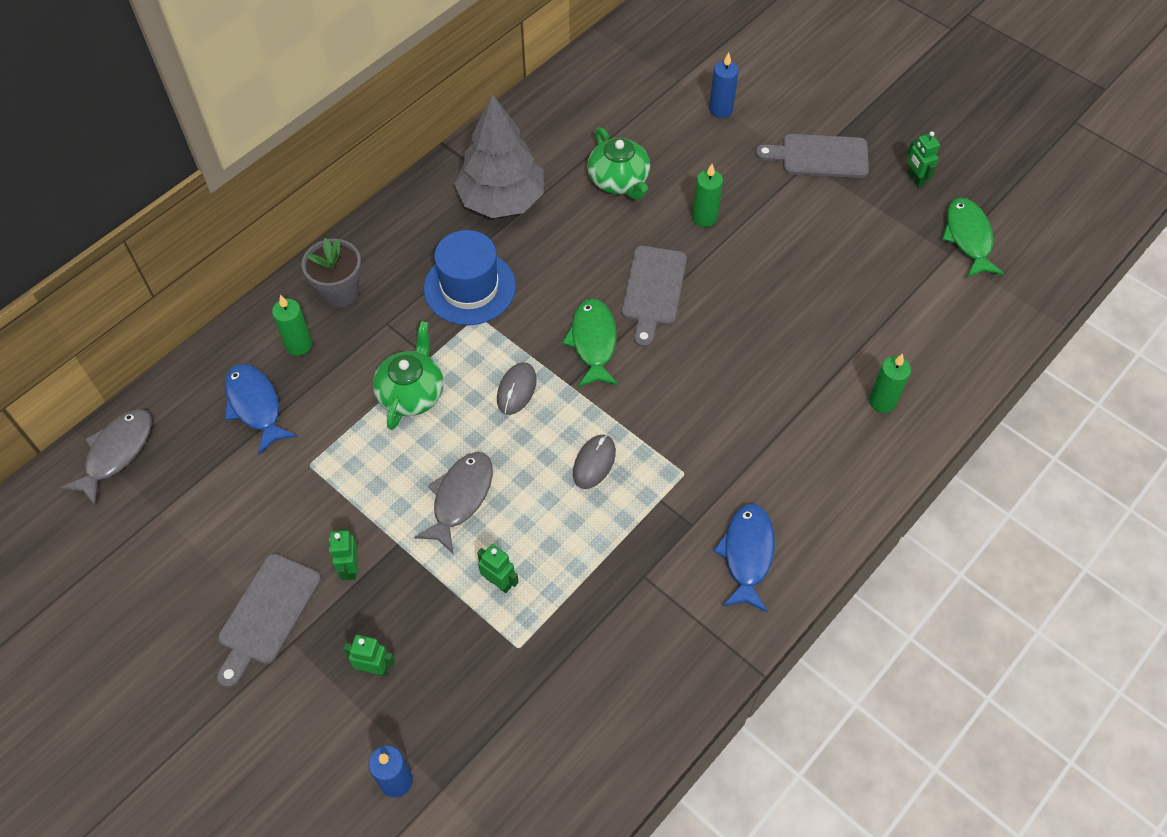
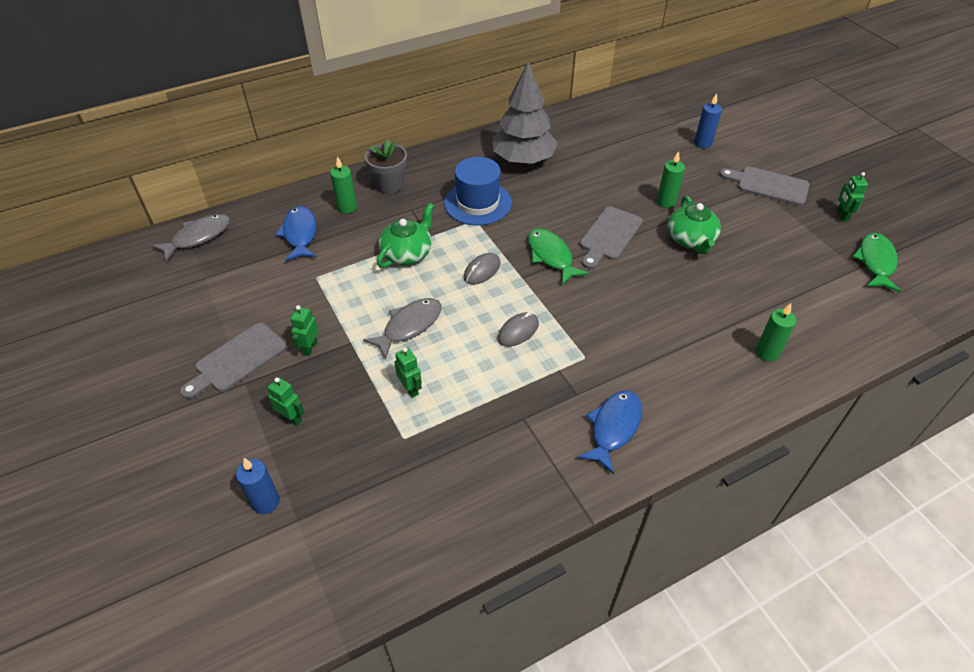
camera: 20 degrees right, 10 degrees down
(593, 342) = (551, 256): green fish -> green fish turned 45 degrees counterclockwise
(619, 180) = (611, 167): green teapot -> green teapot (690, 240)

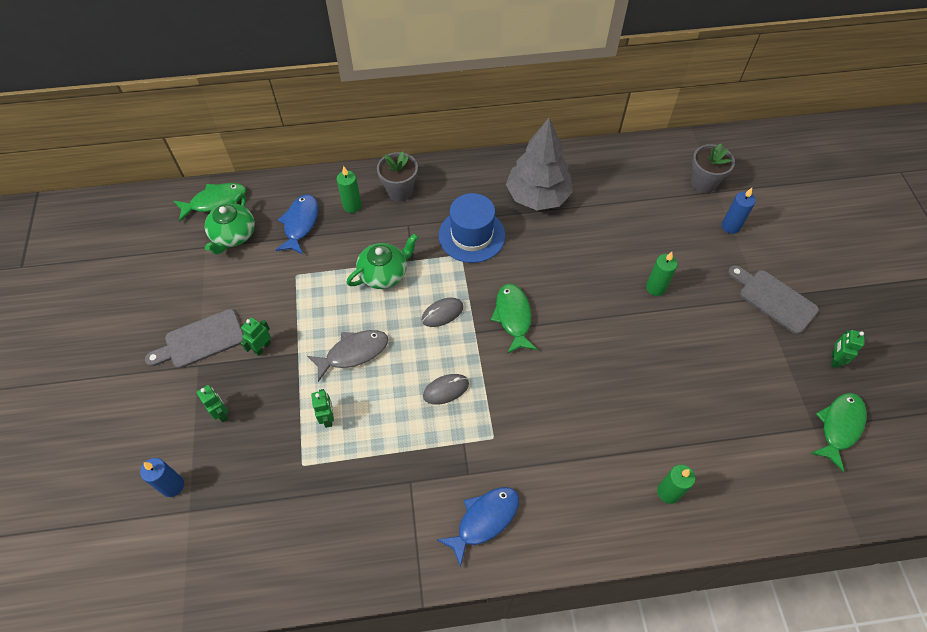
camera: 20 degrees right, 10 degrees up
(198, 237) = (215, 202): grey fish -> green fish
(609, 236) = (579, 311): grey cutting board -> none
(662, 118) = (703, 183): none -> grey flower pot
(690, 240) = (658, 340): green teapot -> green teapot (233, 235)

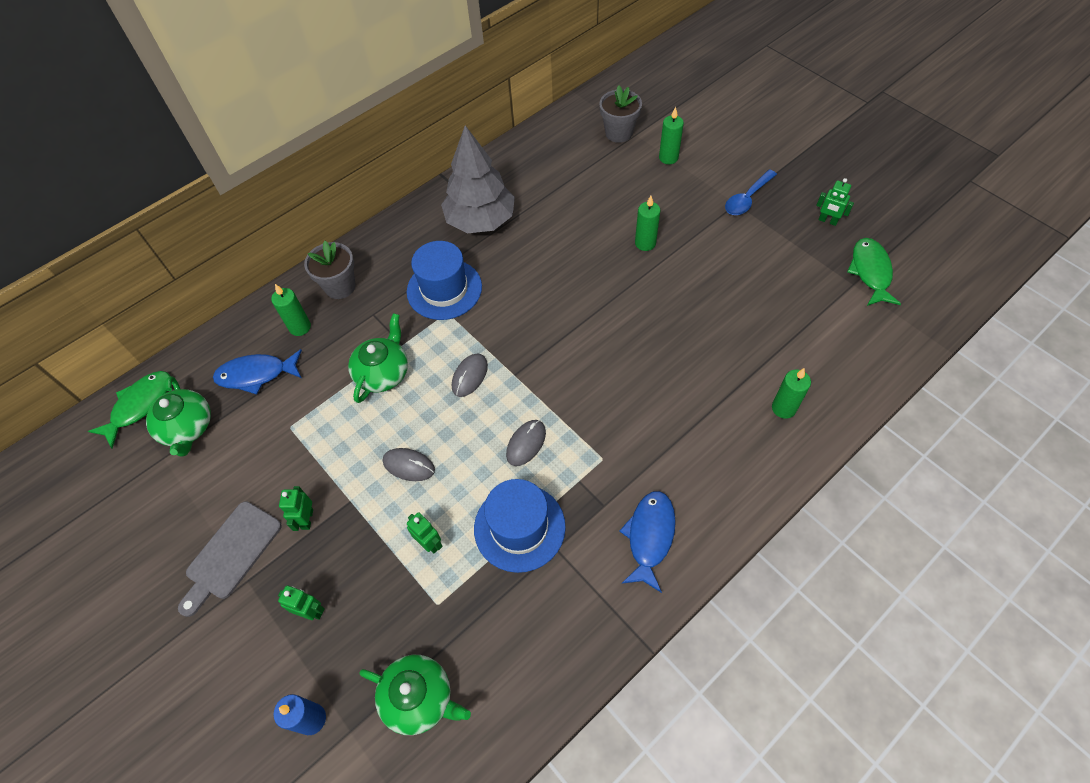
camera: 30 degrees left, 0 degrees up
(245, 521) = (419, 698): none -> green teapot
(300, 223) = (256, 374): blue fish -> blue fish turned 75 degrees counterclockwise
(353, 353) = (409, 465): grey fish -> grey mouse
(396, 449) = (519, 527): none -> blue hat
(513, 317) = (539, 340): green fish -> none
(730, 226) = (668, 158): blue candle -> green candle
(774, 299) = (747, 199): grey cutting board -> blue spoon
(834, 359) = (827, 221): green robot -> green robot turned 45 degrees counterclockwise

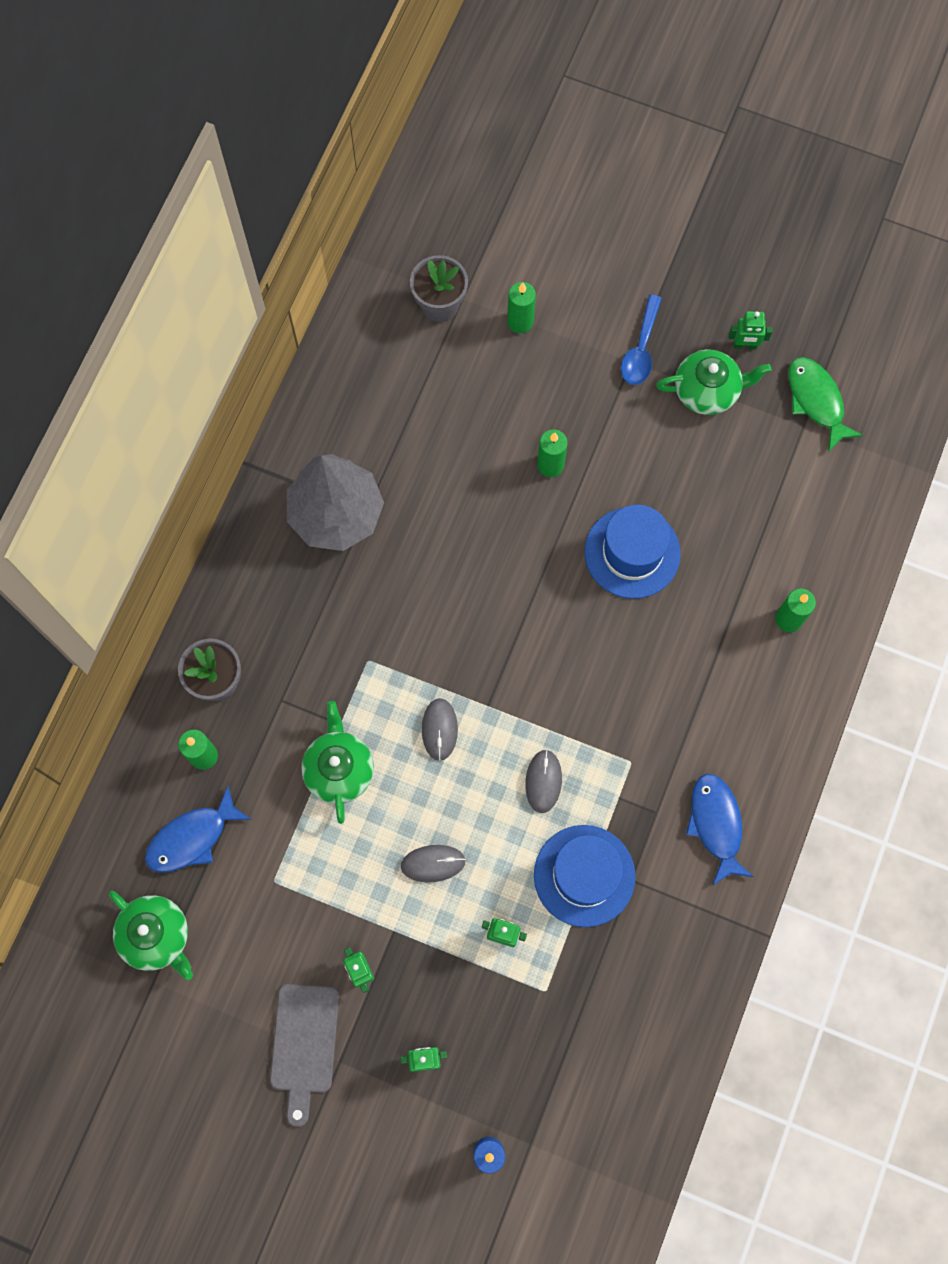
camera: 30 degrees left, 15 degrees up
(140, 405) = (80, 937): green fish -> none
(419, 698) = (578, 1084): green teapot -> green teapot (707, 390)
(444, 289) = (346, 630): blue hat -> blue hat (632, 553)

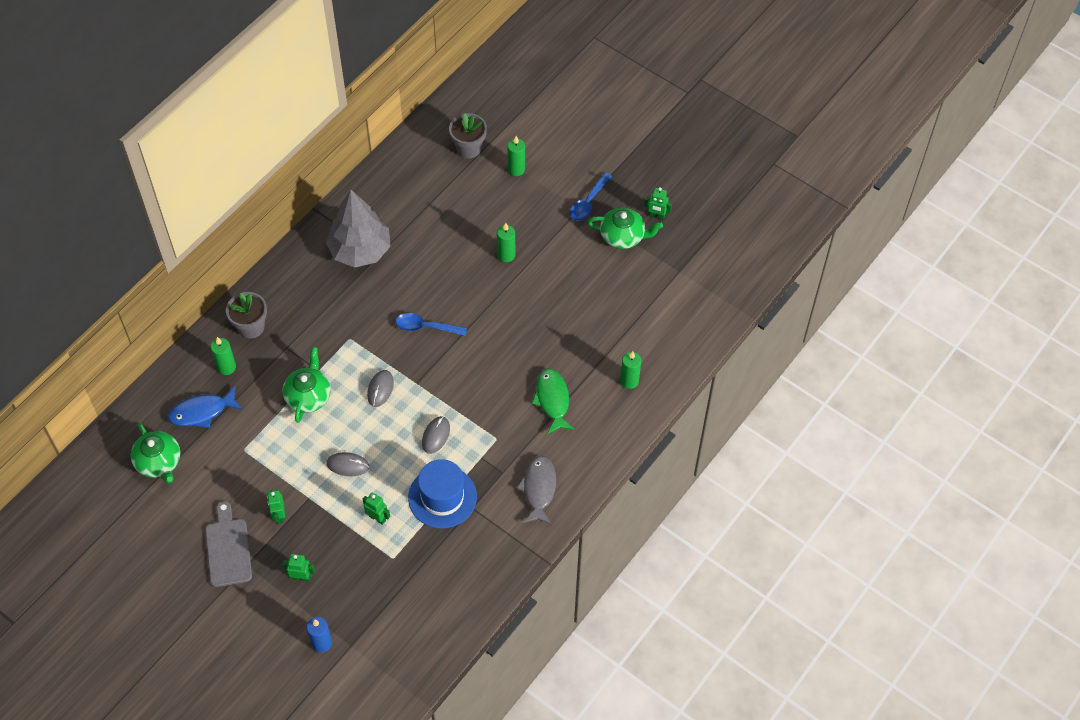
camera: 15 degrees right, 15 degrees down
(304, 1044) = (228, 549): grey cutting board -> grey cutting board turned 150 degrees clockwise
(472, 612) = (425, 327): none -> blue spoon
(632, 553) = (541, 318): blue hat -> none
(716, 824) = (539, 489): blue fish -> grey fish
(816, 401) = (692, 258): green fish -> green fish (552, 400)

